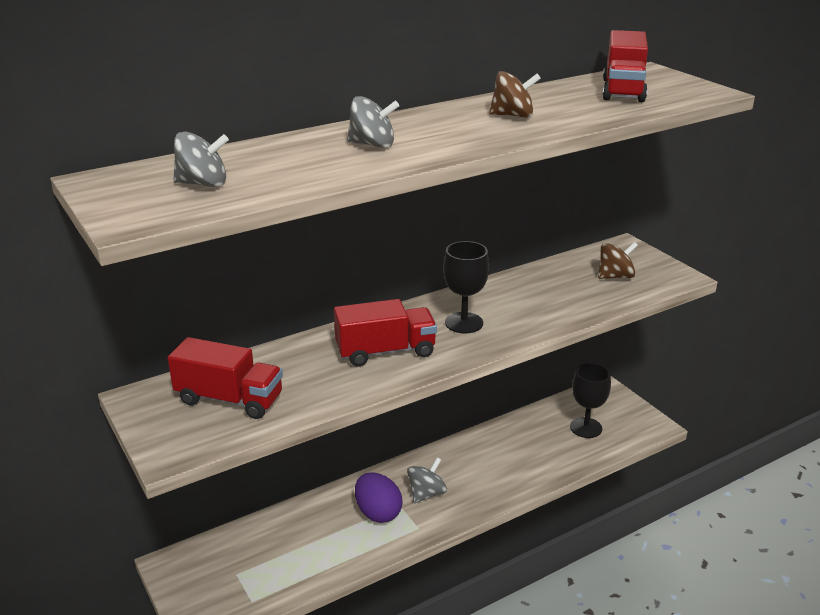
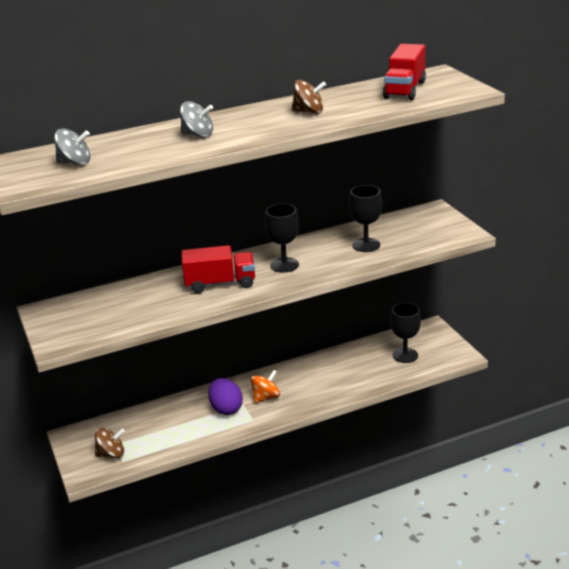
camera: 10 degrees right, 0 degrees up
(229, 399) = (103, 312): red truck -> none
(426, 493) = (266, 397): grey spinning top -> orange spinning top
(560, 293) = (366, 245): none -> black goblet
(615, 276) = (415, 233): brown spinning top -> brown spinning top (111, 454)

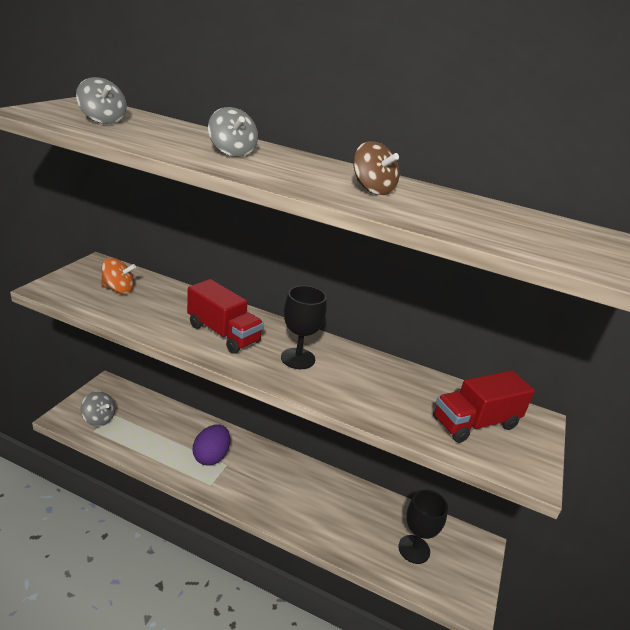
camera: 40 degrees right, 0 degrees up
(111, 454) = (99, 419): brown spinning top -> grey spinning top
(266, 397) = (250, 475): orange spinning top -> orange spinning top (118, 289)
(366, 245) = (400, 398): black goblet -> none
(404, 90) = (529, 229): red truck -> red truck (475, 423)

